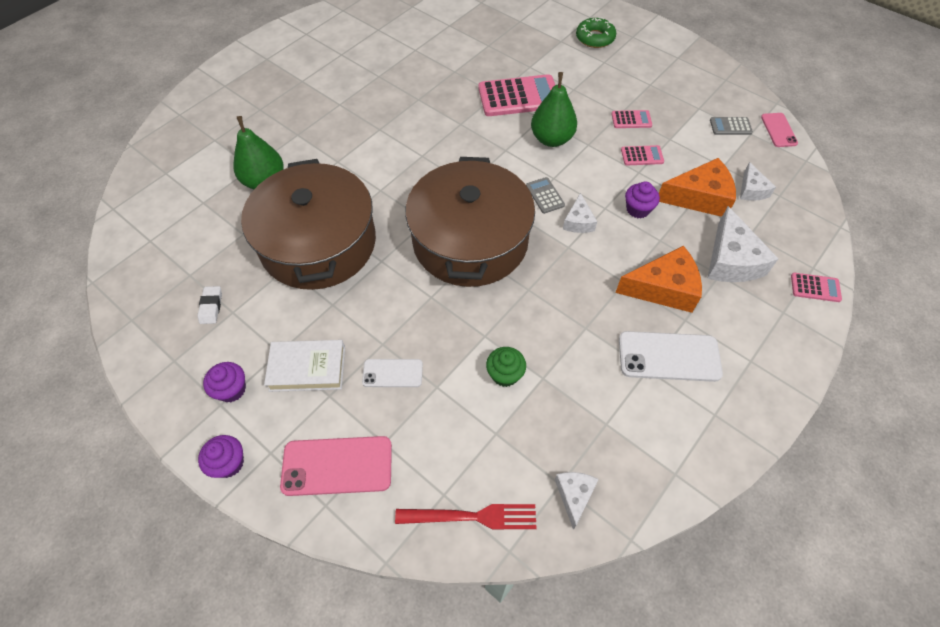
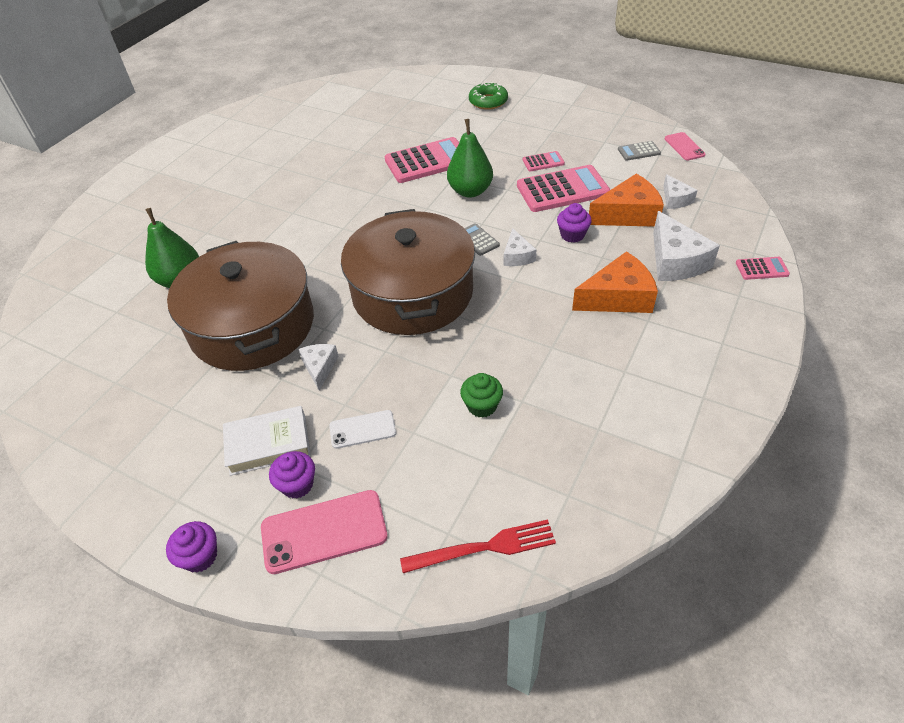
camera: 10 degrees left, 10 degrees down
(211, 307) = (146, 407): white eraser -> none
(232, 389) = (187, 482): purple cupcake -> purple cupcake (297, 485)
(574, 495) = (586, 502): white cheese -> white cheese (320, 367)
(642, 156) = (562, 190): pink calculator -> pink calculator, size x2.09
(669, 356) = (642, 355): white phone -> none

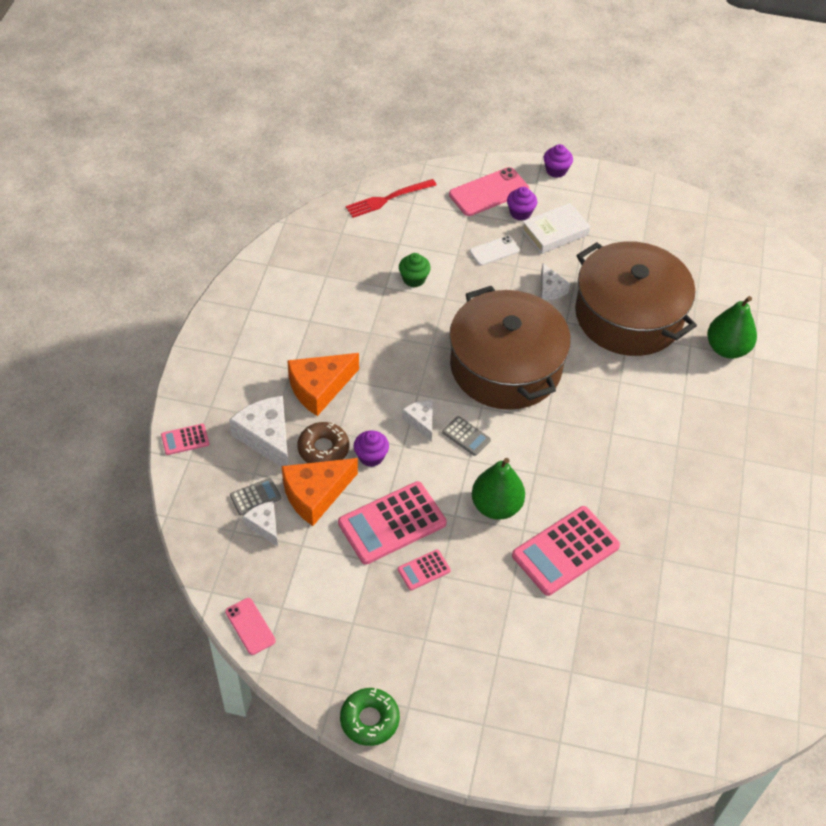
camera: 160 degrees right, 5 degrees up
(488, 101) = (531, 697): green donut -> green donut (369, 720)
(618, 246) = (323, 449): none -> brown donut
(639, 151) = (308, 608): grey calculator -> grey calculator (255, 497)

